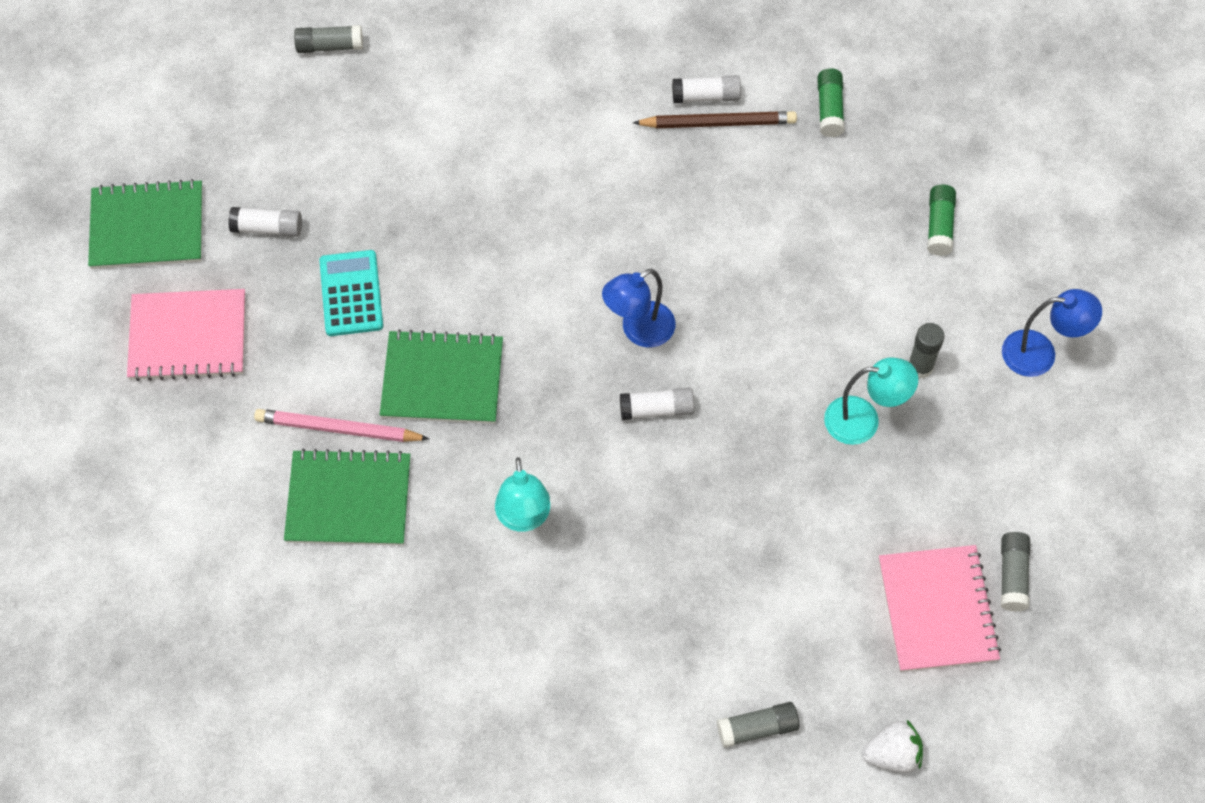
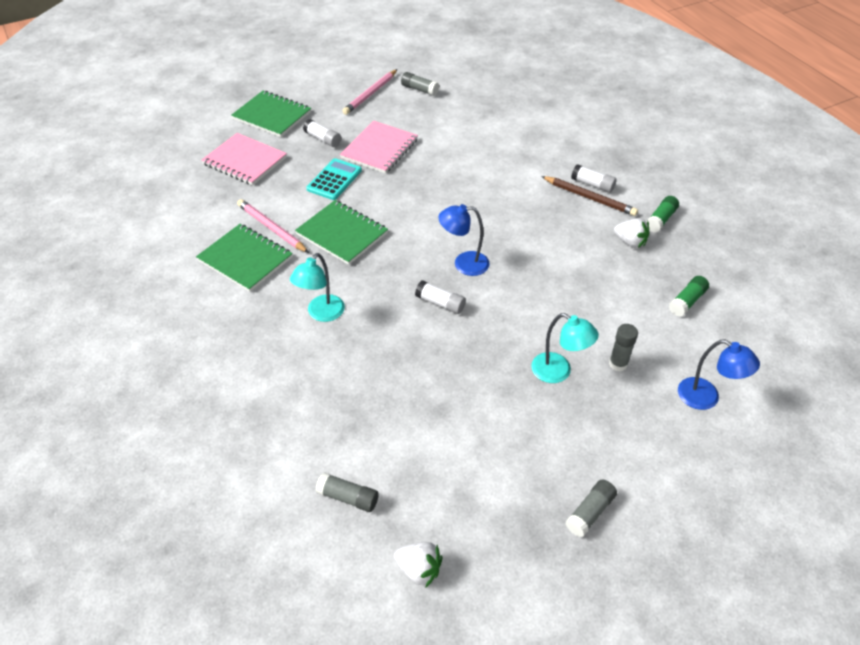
camera: 35 degrees right, 15 degrees down
(262, 97) = (370, 94): none -> pink pencil
(816, 170) = (630, 242): none -> white strawberry
(937, 610) = (521, 501): pink notebook -> pink notebook (379, 149)

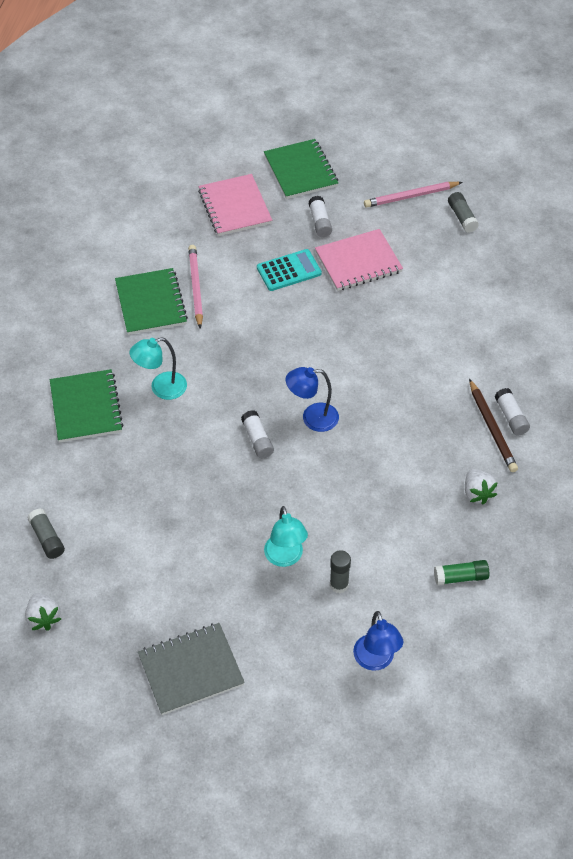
camera: 40 degrees right, 5 degrees up
(342, 234) = (244, 327): green notebook -> green notebook (86, 407)
(463, 264) = (312, 418): blue lamp -> blue lamp turned 45 degrees counterclockwise
(590, 512) = (191, 670): grey glue stick -> grey notebook
(661, 219) = (532, 491): green glue stick -> none

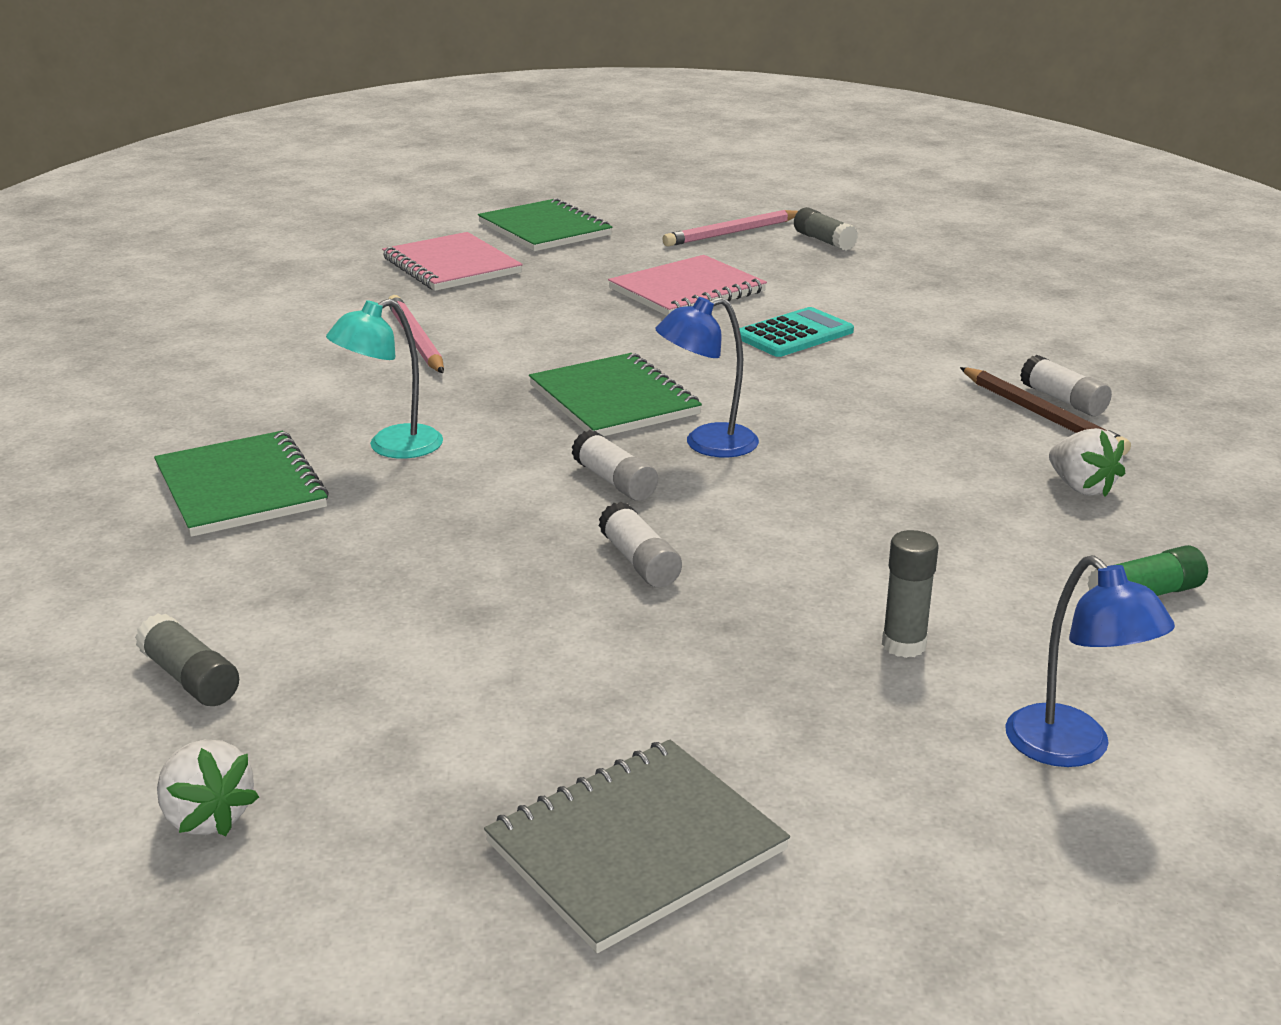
camera: 15 degrees left, 25 degrees down
(151, 303) = (337, 363): green notebook -> green notebook (613, 400)
(285, 558) = (762, 624): turquoise lamp -> none
(289, 271) = (574, 309): turquoise calculator -> turquoise calculator (794, 334)
(320, 222) = (601, 265): white glue stick -> white glue stick (639, 562)

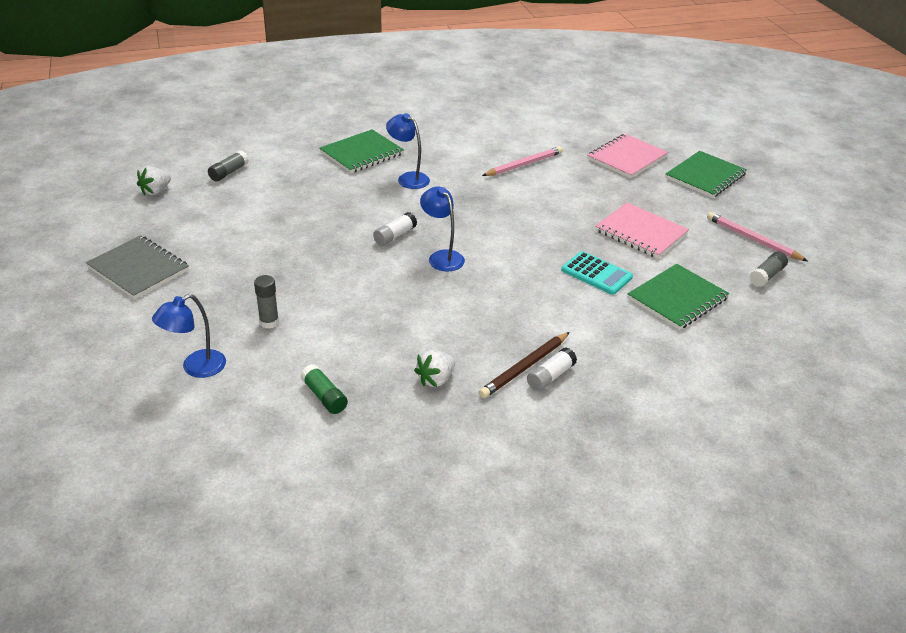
camera: 75 degrees right, 10 degrees up
(392, 447) = (408, 178): turquoise lamp -> blue lamp
(613, 400) = (480, 226): green notebook -> green notebook (677, 298)
(639, 562) = (324, 250): white glue stick -> none

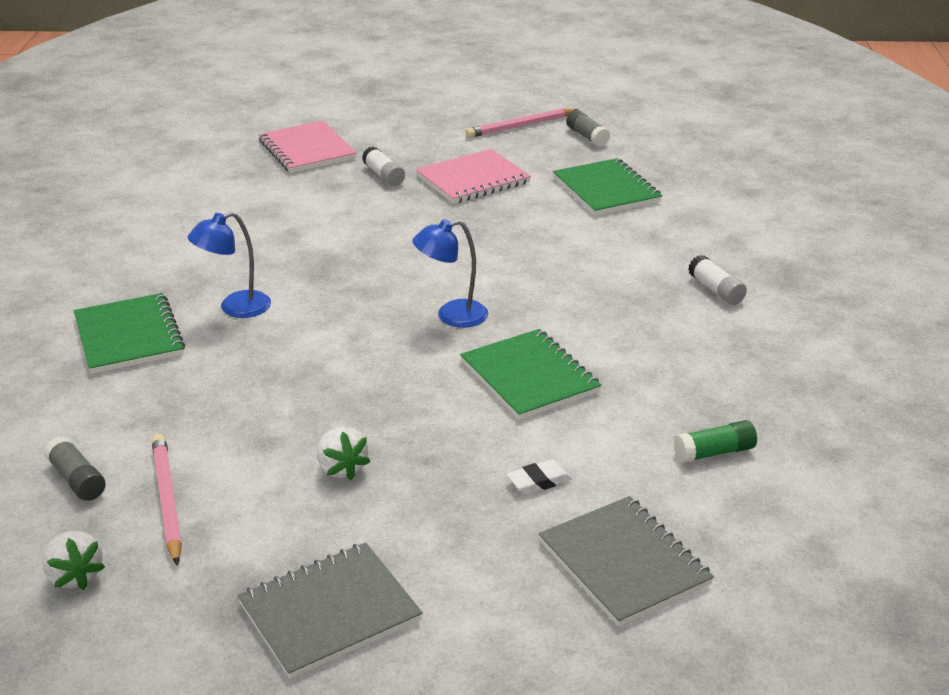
camera: 70 degrees left, 5 degrees down
(196, 368) = (623, 563): blue lamp -> grey notebook
(269, 322) = (539, 481): grey glue stick -> white eraser
(395, 236) = (380, 343): white glue stick -> white glue stick (384, 175)
(435, 379) = (702, 364): white strawberry -> white strawberry (341, 468)
(524, 164) = (268, 216): pink pencil -> pink pencil (167, 500)
(524, 367) = (696, 302): brown pencil -> none
(596, 274) = (540, 223): turquoise calculator -> none
(705, 176) = (382, 118): green notebook -> green notebook (529, 377)

